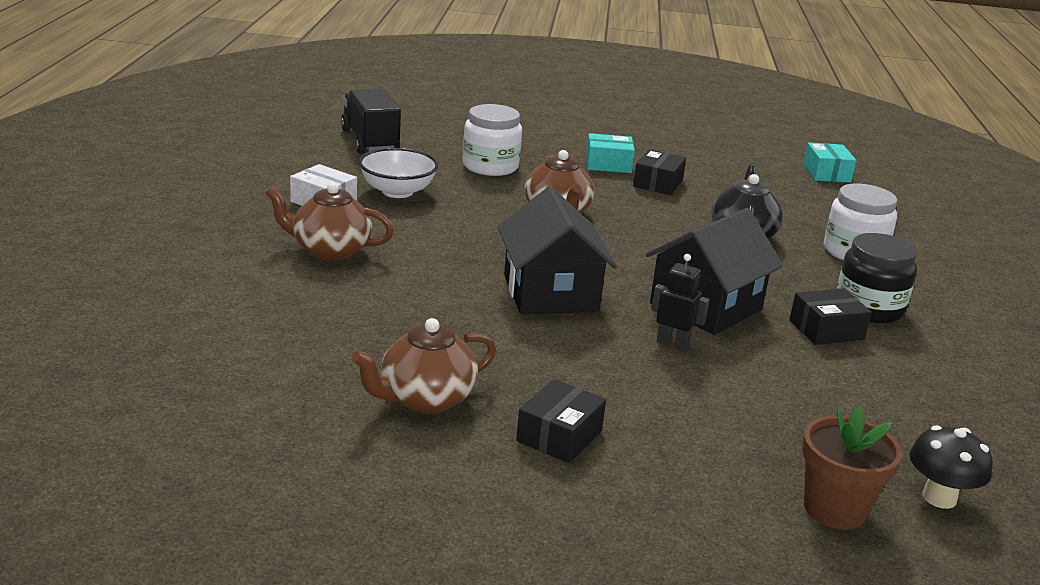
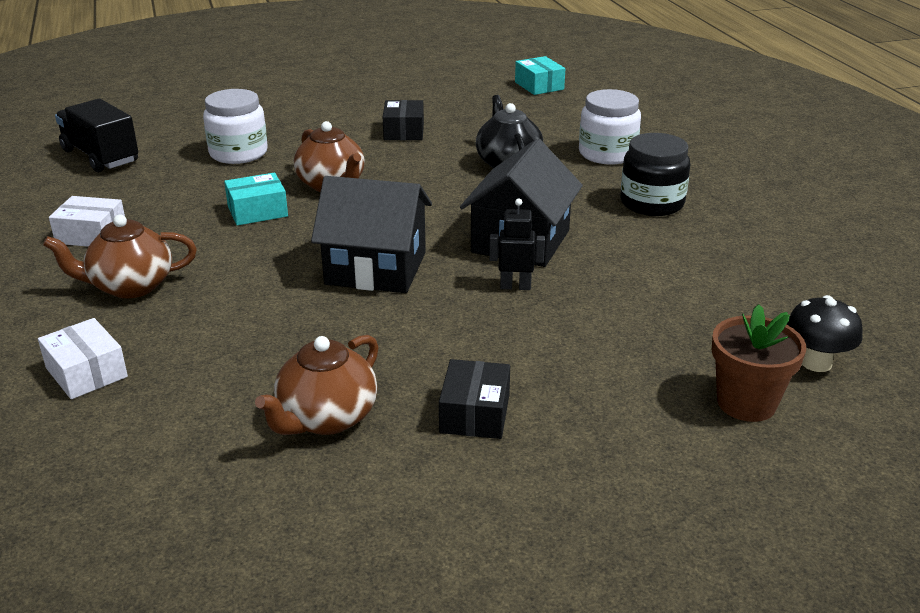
camera: 20 degrees left, 5 degrees up
(254, 306) = (86, 372): none -> white box
(397, 191) = (162, 203): white bowl -> none
(550, 293) = (375, 268): black house -> black house turned 45 degrees counterclockwise
(608, 164) = (348, 123): turquoise box -> turquoise box (257, 211)
(826, 330) = (632, 234): black box -> none

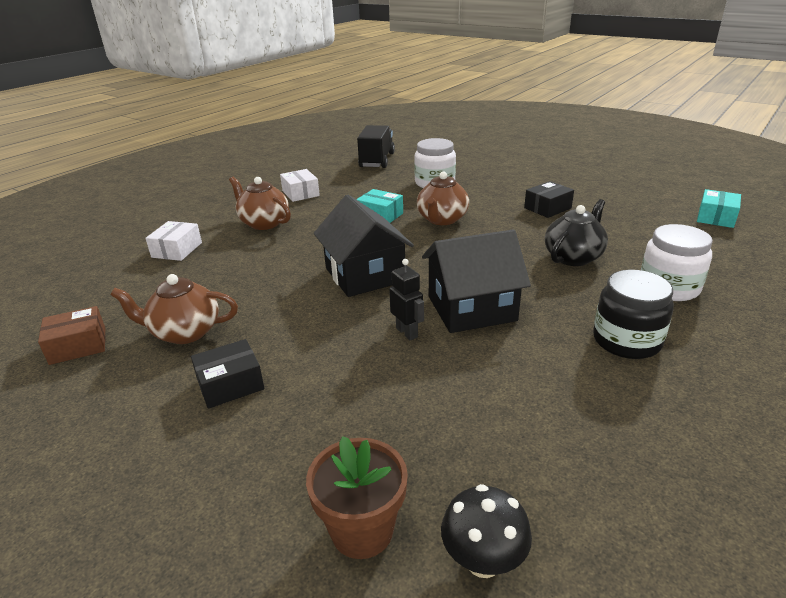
camera: 55 degrees right, 0 degrees up
(237, 512) = (78, 346): none -> brown box

